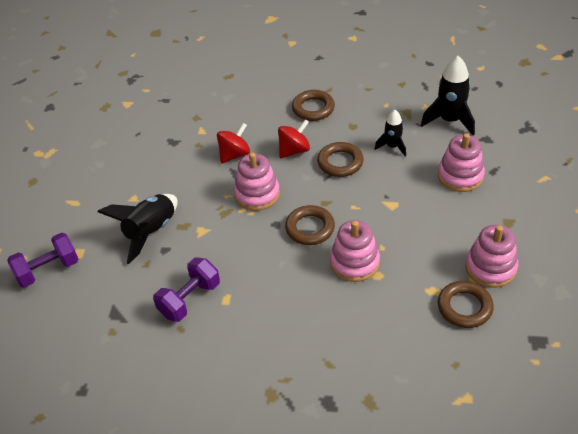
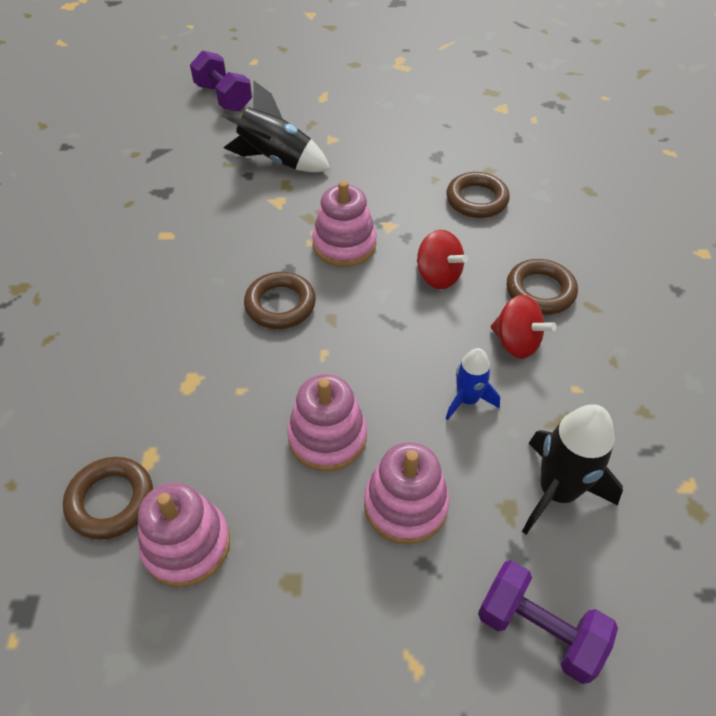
camera: 80 degrees right, 5 degrees up
(190, 299) = (169, 205): purple dumbbell -> purple dumbbell (538, 630)
(234, 154) = (420, 215): red spinning top -> red spinning top (516, 342)
(340, 162) = (419, 331): brown ring -> brown ring (476, 199)
(354, 262) = (213, 358): pink stacking toy -> pink stacking toy (327, 437)
(392, 146) = (467, 400): black rocket -> blue rocket

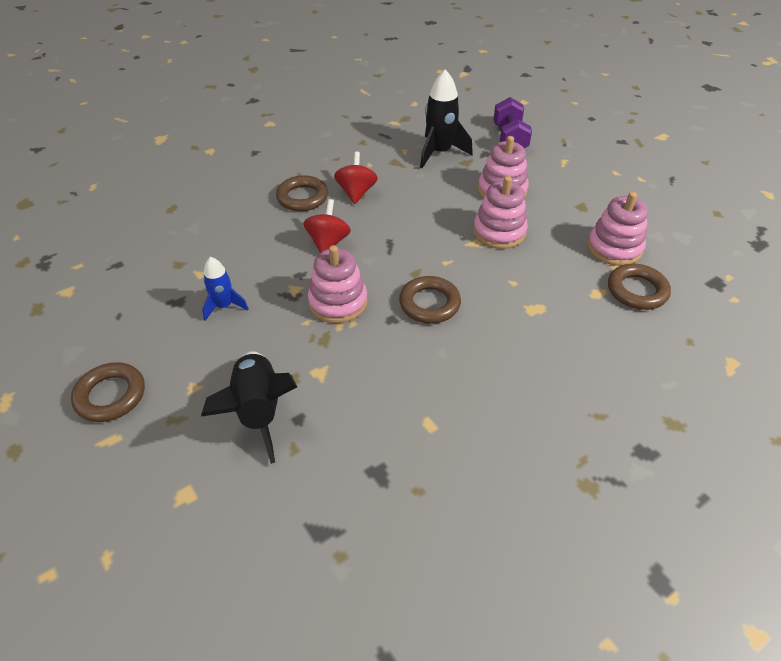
camera: 125 degrees left, 5 degrees down
(223, 98) = (164, 545): purple dumbbell -> none
(467, 400) = (417, 195): blue rocket -> blue rocket (224, 306)
(476, 199) = (224, 256): brown ring -> brown ring (110, 395)

